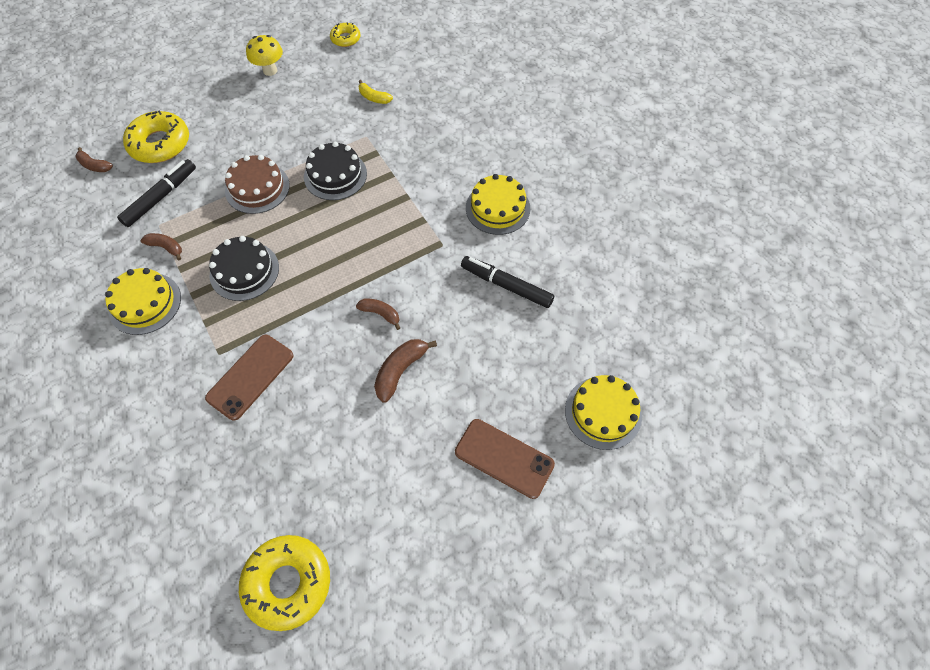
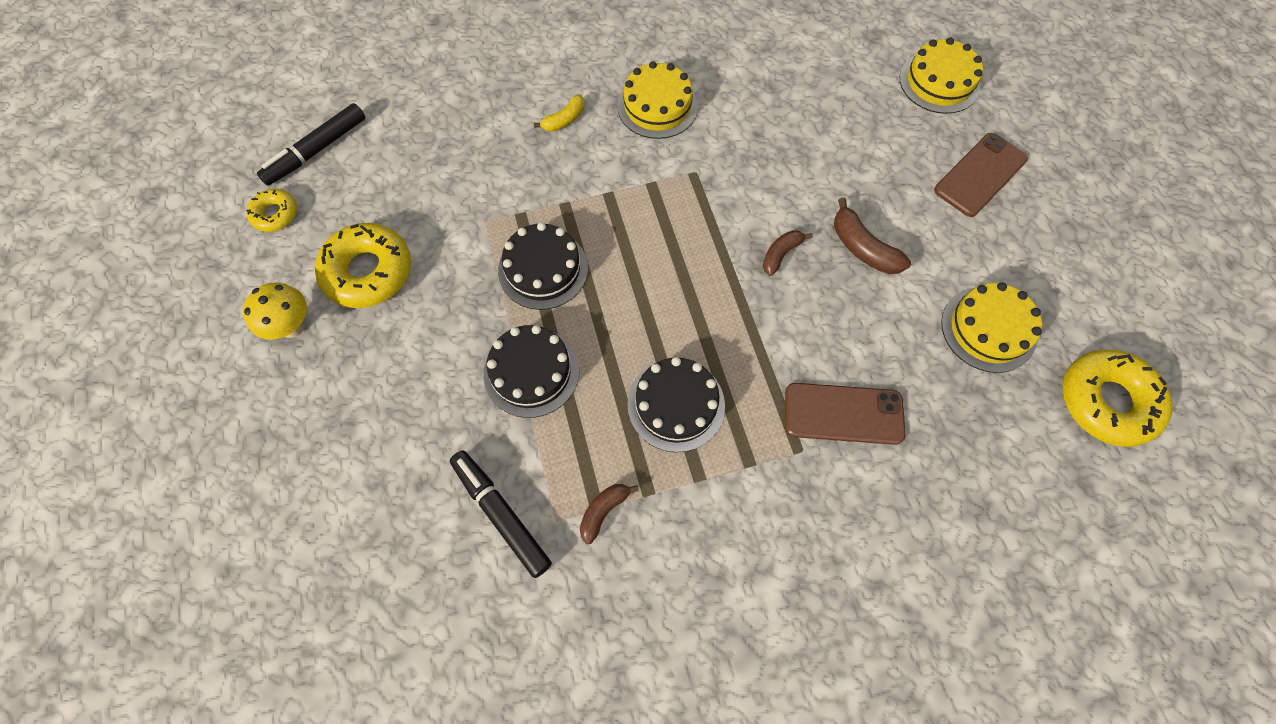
camera: 75 degrees left, 5 degrees up
(95, 166) = (391, 624): brown banana -> none
(145, 303) = (698, 547): yellow cake -> yellow cake (988, 329)
(160, 144) = (384, 510): yellow donut -> yellow donut (368, 272)
(250, 376) = (843, 414): brown phone -> brown phone turned 45 degrees counterclockwise
(257, 188) = (531, 372): brown cake -> black cake
(374, 98) = (416, 199): yellow banana -> yellow banana (564, 120)
(506, 285) = (769, 123): black marker -> black marker (316, 150)

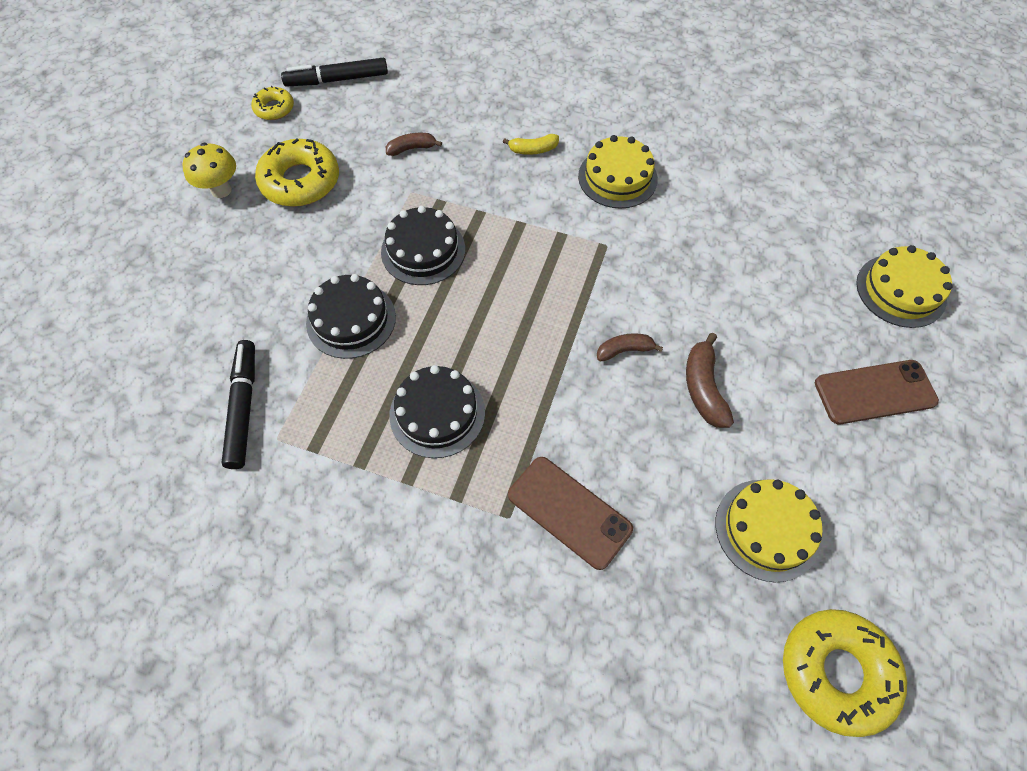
camera: 35 degrees right, 5 degrees down
(603, 511) = (315, 456): brown banana -> brown banana (412, 148)

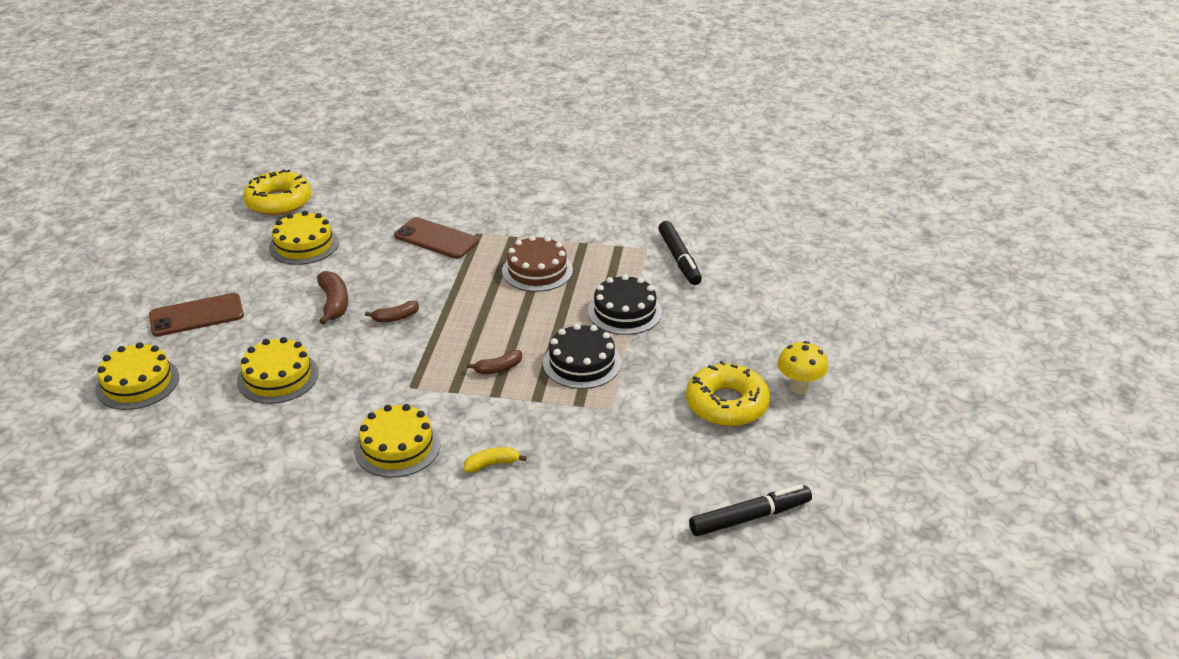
camera: 170 degrees right, 25 degrees down
(274, 108) = (802, 473): yellow donut -> none
(412, 148) = (626, 449): brown banana -> brown banana (498, 368)
(437, 413) = (537, 270): black cake -> brown cake
(748, 277) = (278, 377): none -> yellow cake

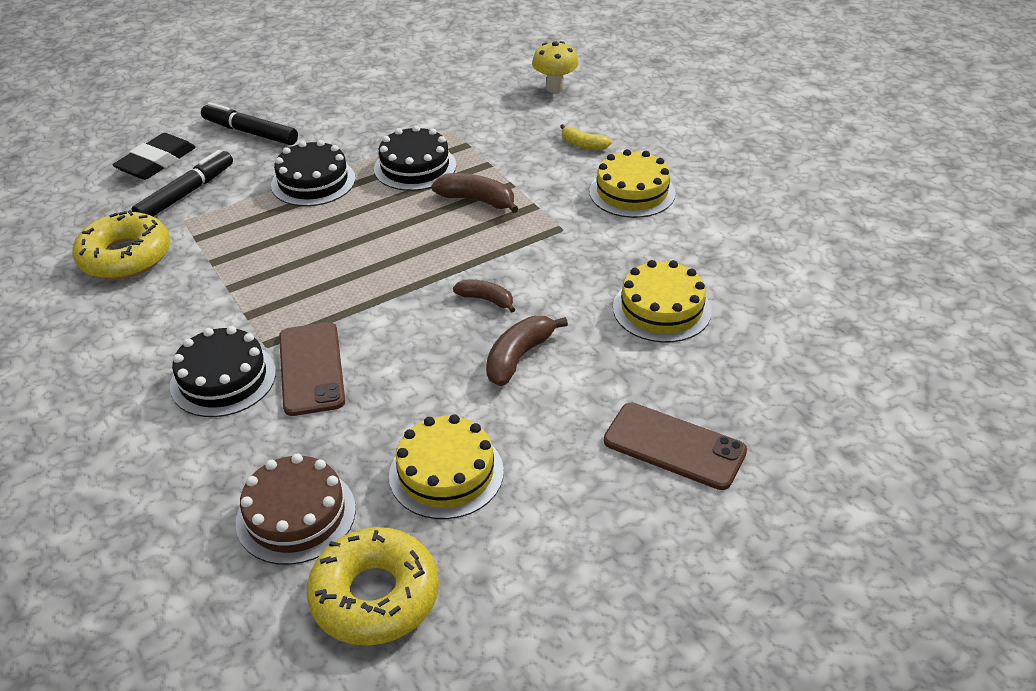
camera: 130 degrees left, 5 degrees up
(137, 383) = (806, 393): yellow cake -> none
(471, 213) = (223, 379): none -> black cake
(498, 368) = (477, 200): brown banana -> brown banana, size x1.51
(537, 270) = (299, 262): brown cake -> brown cake (296, 515)
(727, 404) = (382, 91): yellow donut -> yellow donut (125, 256)
(740, 261) = (156, 162): none -> black eraser
(750, 517) = (486, 44): black marker -> black marker (250, 132)
(799, 387) = (325, 74): yellow mushroom -> yellow mushroom (555, 88)

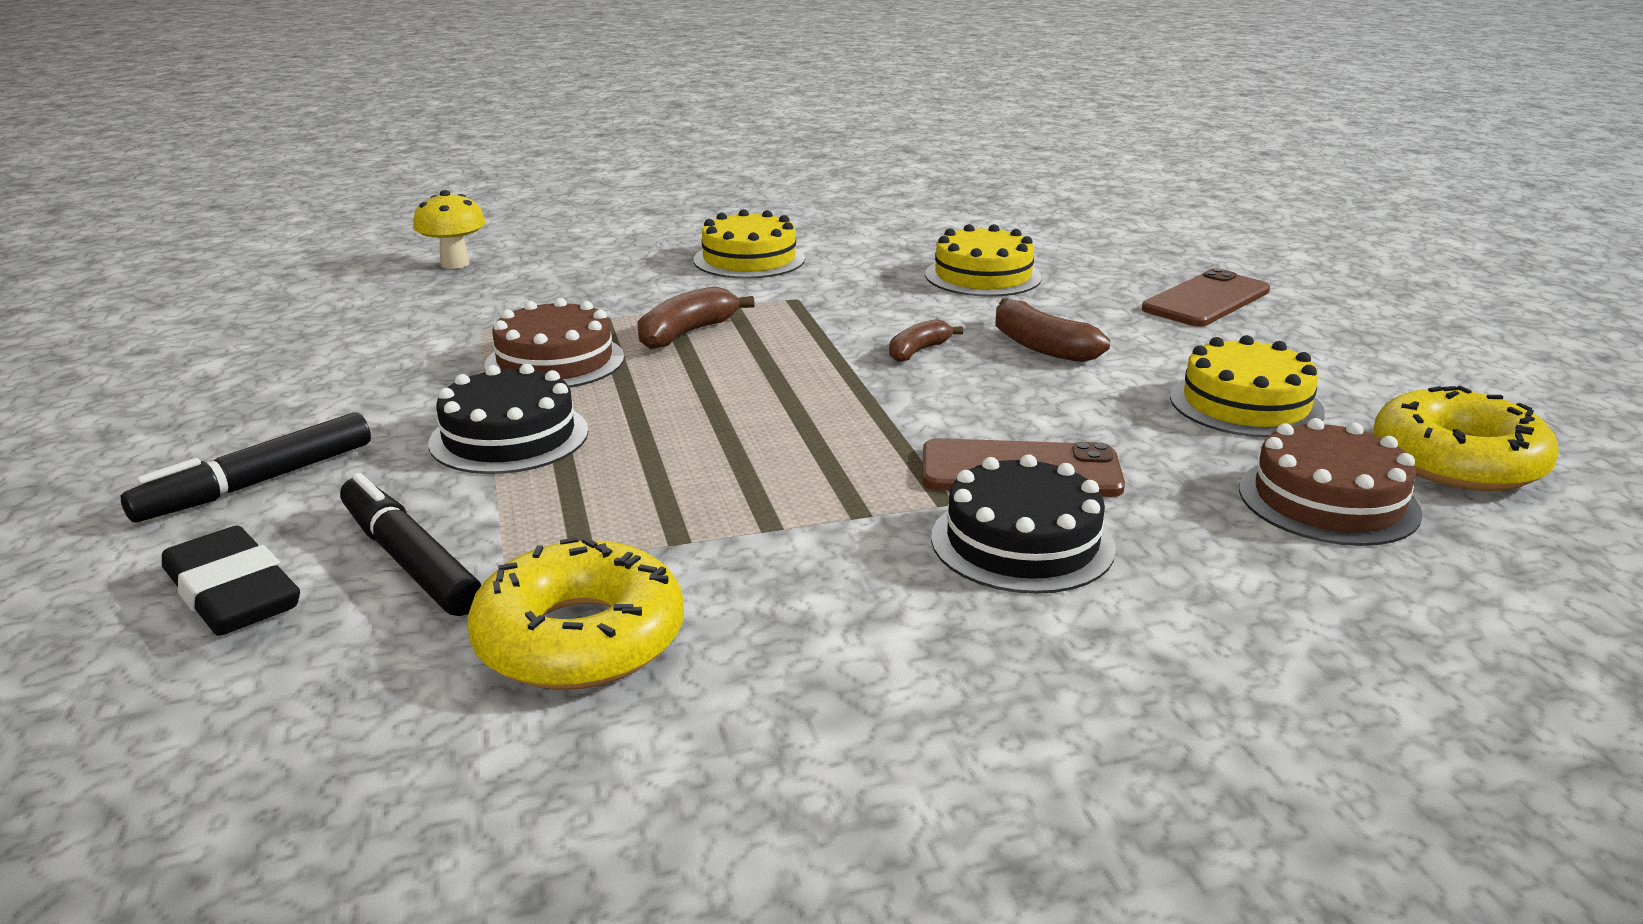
camera: 75 degrees left, 15 degrees down
(415, 167) = (555, 361): black cake -> brown cake
(583, 145) = (618, 267): yellow banana -> none

